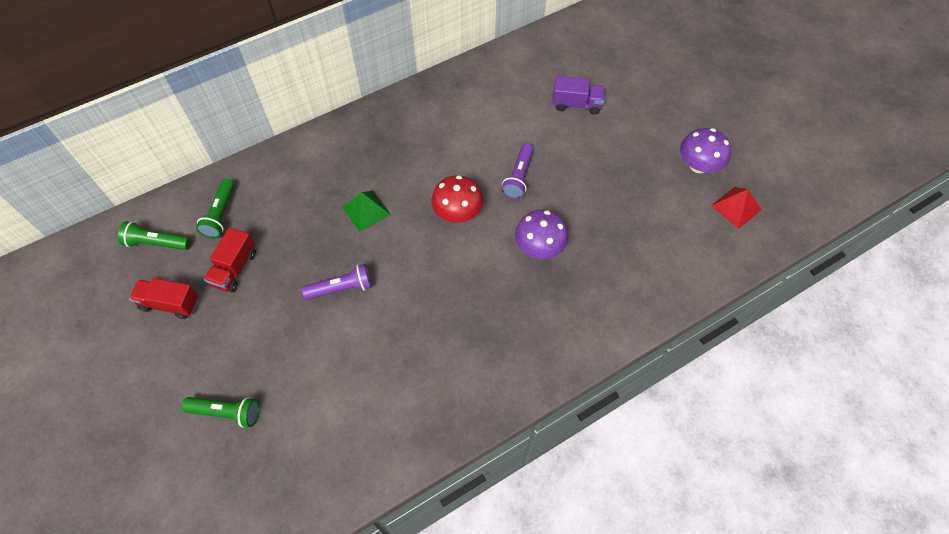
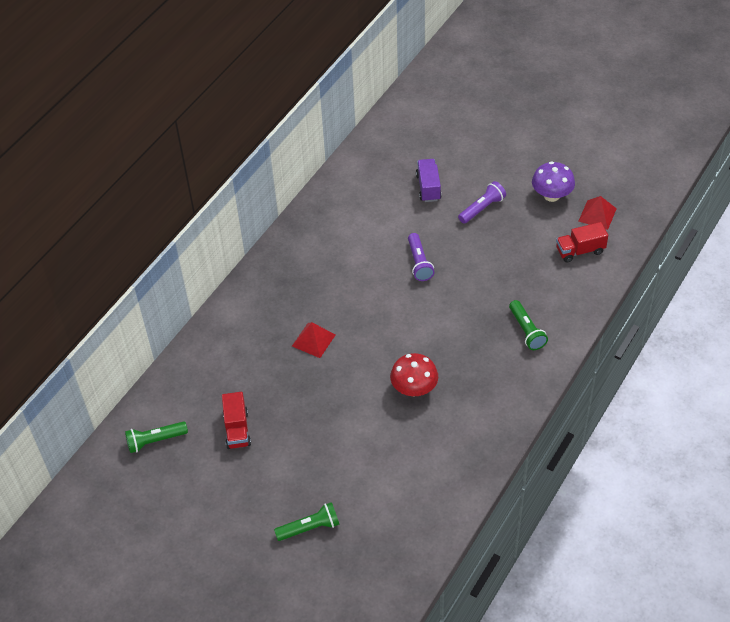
camera: 25 degrees left, 10 degrees down
(170, 303) = (203, 478): red truck -> red truck (580, 250)
(221, 214) = (193, 396): green flashlight -> green flashlight (526, 331)
(341, 288) = (335, 404): purple flashlight -> purple flashlight (482, 208)
(366, 211) = (313, 340): green pyramid -> red pyramid
(457, 213) = (388, 310): red mushroom -> red mushroom (414, 388)
(539, 247) = (469, 307): purple mushroom -> none
(576, 104) = (428, 187): purple truck -> purple truck turned 75 degrees counterclockwise

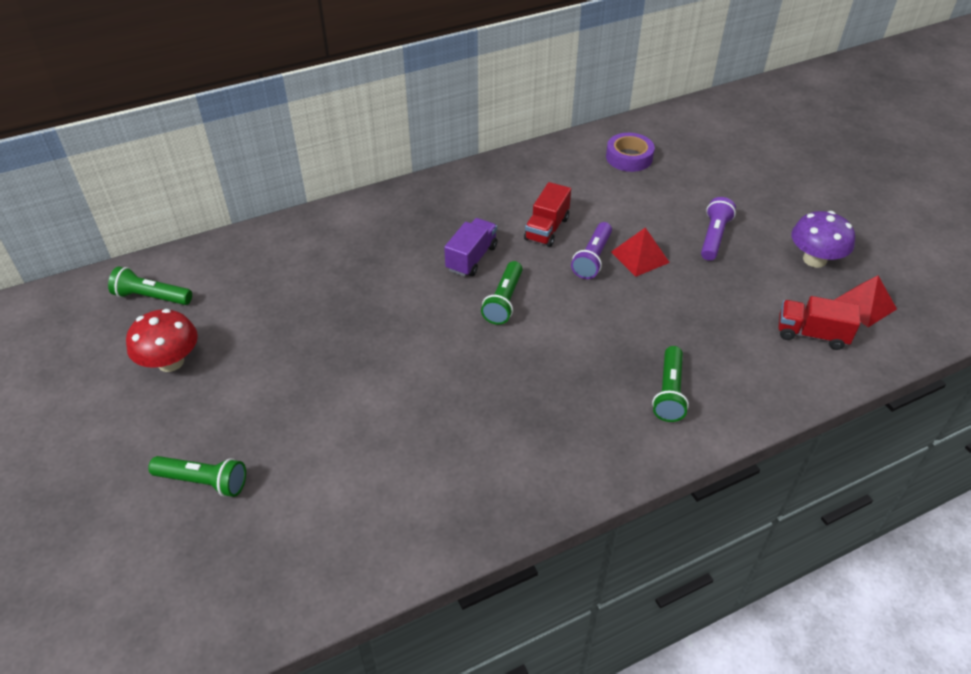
camera: 30 degrees right, 5 degrees down
(237, 429) = (239, 328): red truck -> red truck (546, 229)
(313, 340) = (405, 280): red pyramid -> red pyramid (640, 257)
(385, 169) = (629, 157): none -> purple tape
(388, 322) = (504, 301): none -> green flashlight
(414, 388) = (471, 387): red mushroom -> red mushroom (171, 362)
(428, 187) = (665, 192): purple truck -> purple truck (471, 258)
(482, 208) = (713, 237): purple flashlight -> purple flashlight turned 60 degrees counterclockwise

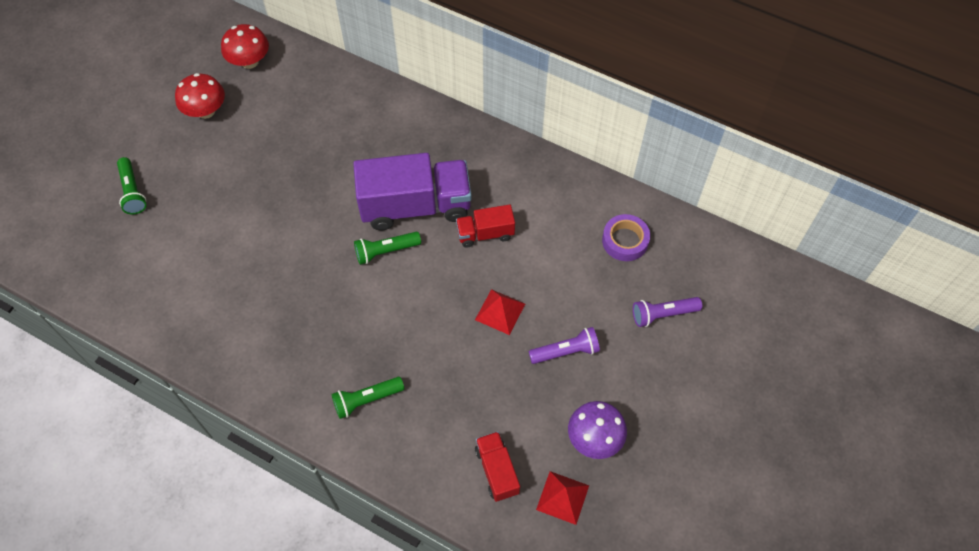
camera: 55 degrees right, 15 degrees up
(152, 297) = (249, 61): green flashlight -> red mushroom
(471, 258) = (415, 206): purple truck -> purple truck, size x1.99
(592, 258) = (474, 281): purple flashlight -> purple flashlight (663, 314)

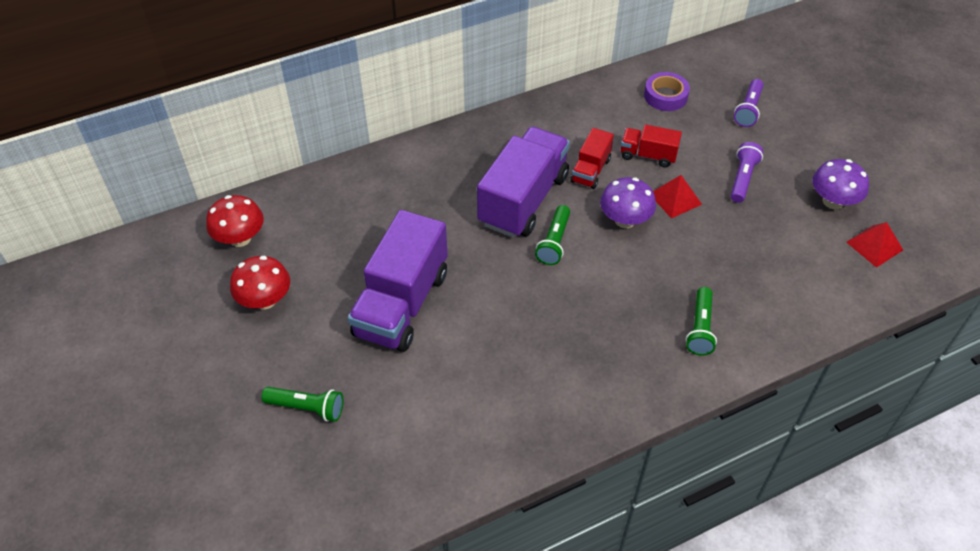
camera: 55 degrees left, 10 degrees down
(256, 190) = (401, 304): none -> purple truck
(447, 287) = (625, 220): none -> purple mushroom
(497, 471) = (826, 274): red truck -> red truck (648, 155)

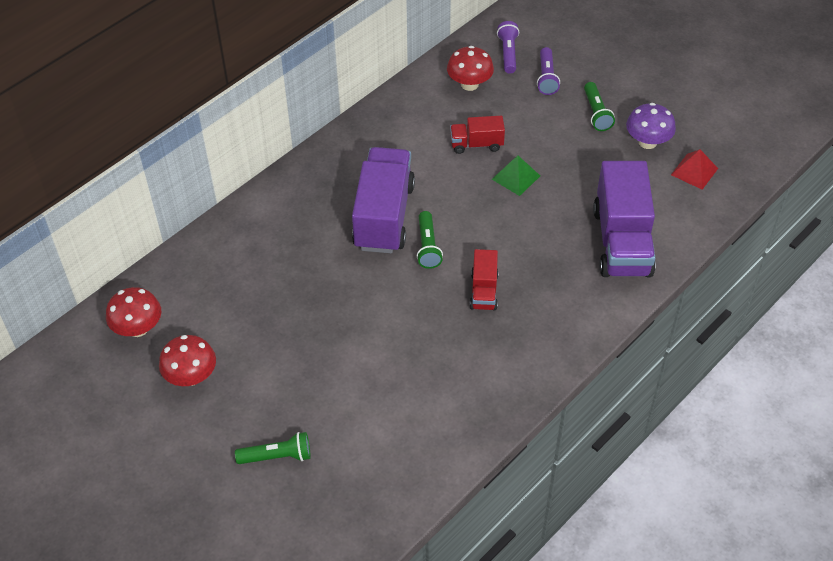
camera: 20 degrees left, 0 degrees up
(401, 304) = (318, 341): purple truck -> purple truck (621, 242)
(590, 170) = (432, 172): red truck -> red truck (484, 291)
(625, 220) = (480, 209): purple mushroom -> none
(665, 96) = (469, 84): purple tape -> red mushroom
(675, 199) = (516, 177): red pyramid -> green pyramid
(700, 328) = (581, 284): green flashlight -> green flashlight (596, 113)
(742, 179) = (565, 143): purple flashlight -> purple flashlight (508, 53)

